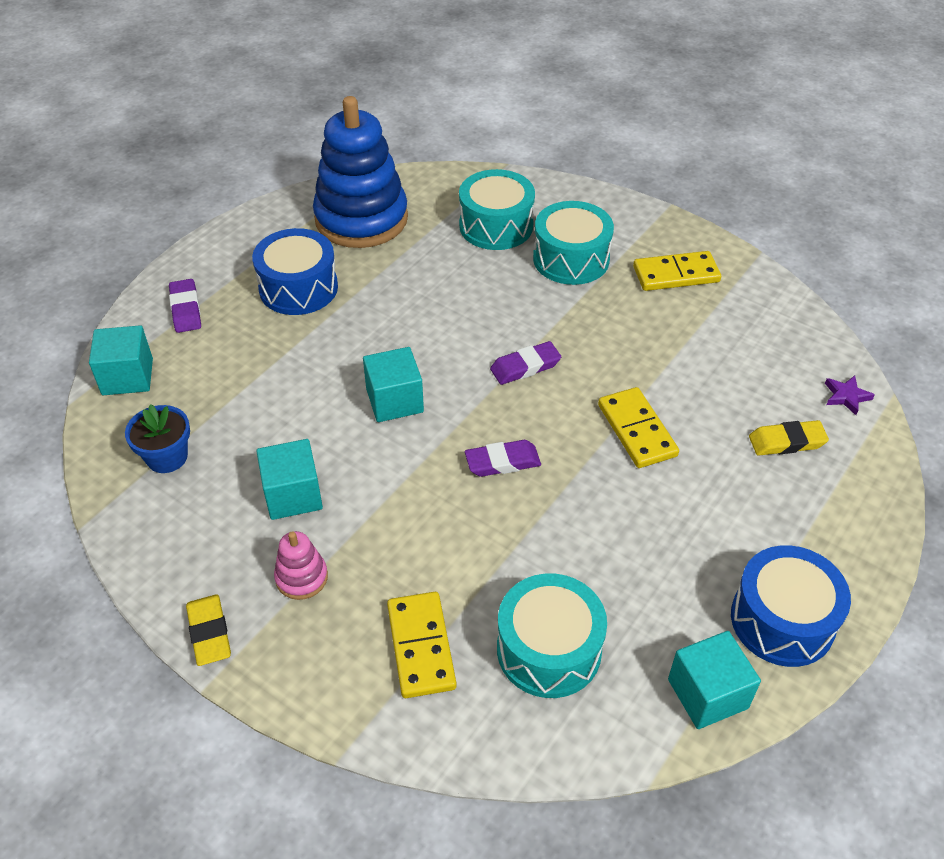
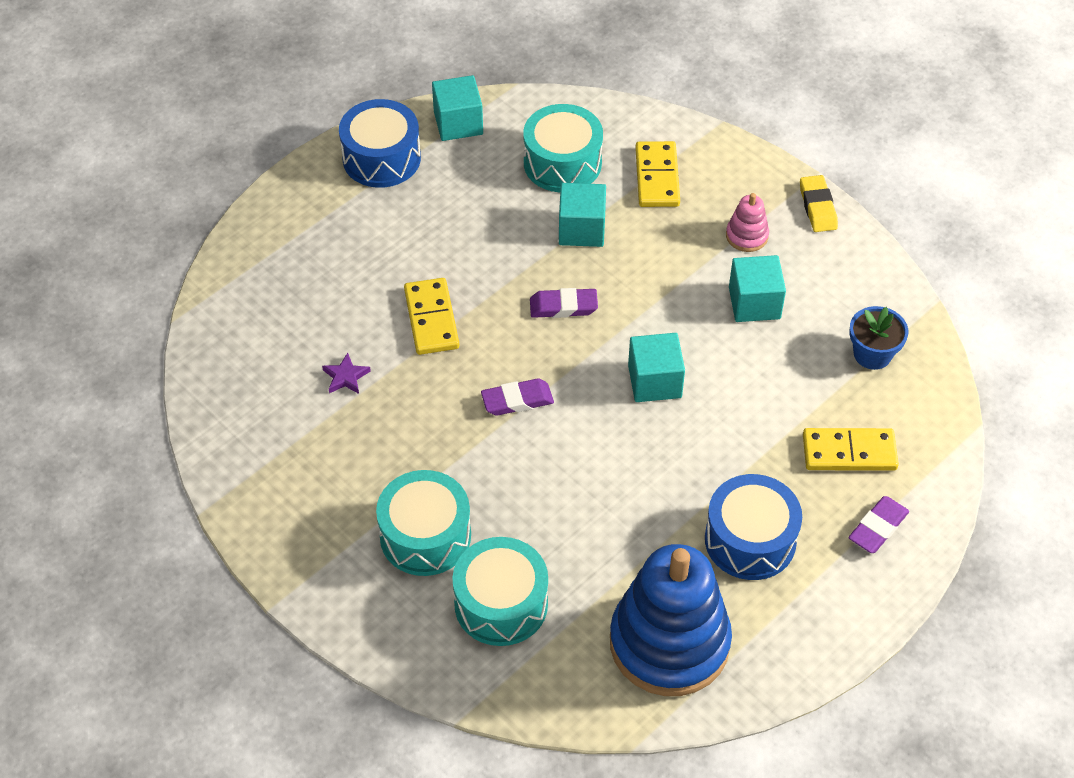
camera: 170 degrees left, 5 degrees up
(127, 377) = (927, 447): turquoise cube -> turquoise cube (581, 229)
(186, 309) = (878, 527): purple eraser -> purple eraser turned 45 degrees clockwise
(676, 274) = (313, 494): yellow domino -> yellow domino (849, 452)
(787, 442) = (300, 289): yellow eraser -> none
(846, 396) = (219, 324): purple star -> purple star (346, 377)

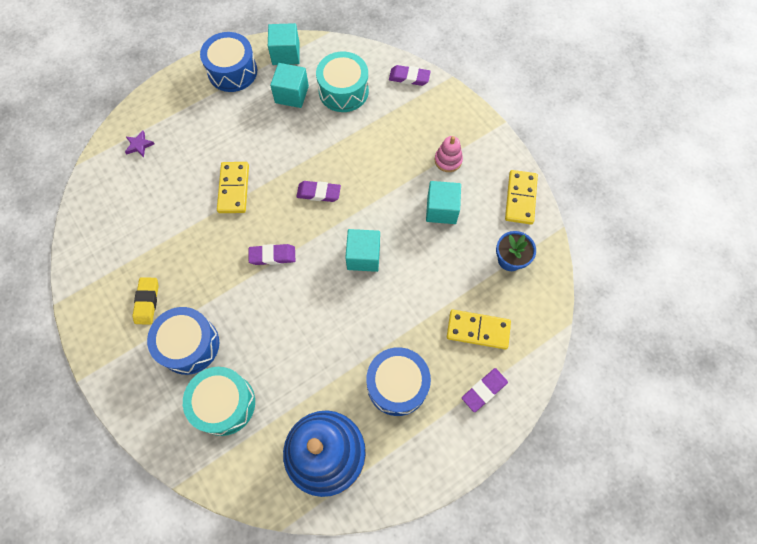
camera: 10 degrees right, 15 degrees up
(346, 377) = (170, 221): purple star -> purple star (139, 145)
(425, 536) = (189, 345): turquoise drum -> blue drum
(581, 229) = (344, 139): turquoise cube -> turquoise cube (292, 94)
(657, 177) = (401, 110): yellow domino -> yellow domino (520, 198)
(658, 131) = (409, 77): none -> purple eraser
(817, 207) = (499, 146): yellow eraser -> yellow eraser (147, 302)

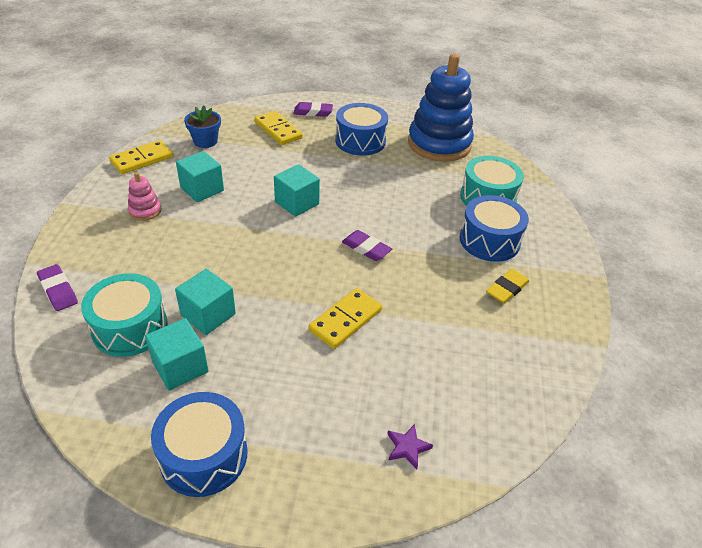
camera: 140 degrees left, 25 degrees down
(286, 54) = (119, 423): turquoise cube -> turquoise cube (208, 314)
(318, 193) = (275, 262): purple eraser -> none

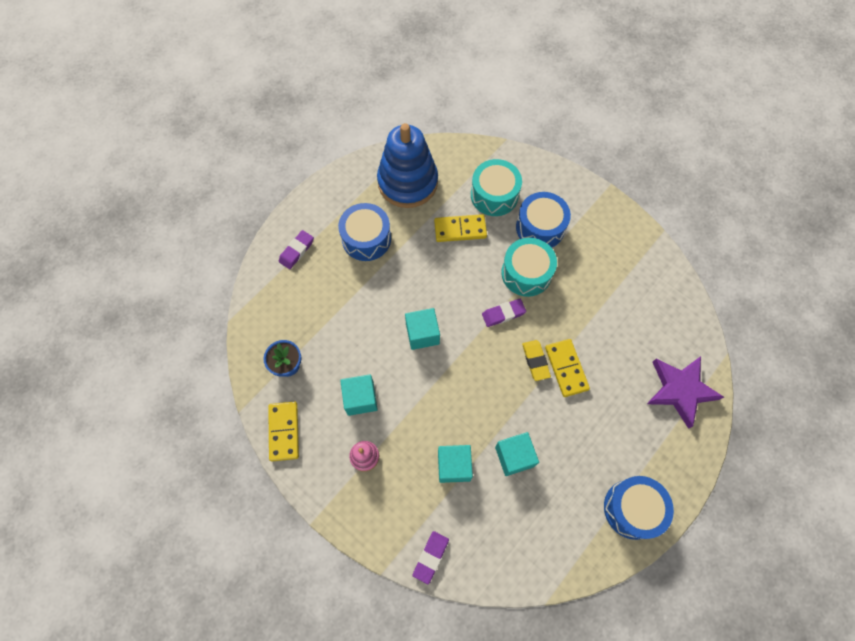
camera: 55 degrees left, 25 degrees up
(58, 290) = (430, 557): purple eraser -> purple eraser turned 60 degrees counterclockwise
(130, 327) = (499, 516): turquoise drum -> turquoise drum (526, 273)
(180, 367) = (554, 495): turquoise cube -> turquoise cube (454, 466)
(278, 130) = (308, 295): yellow domino -> yellow domino (460, 229)
(407, 447) = (680, 390): purple star -> purple star, size x2.43
(507, 289) = (590, 250): yellow eraser -> yellow eraser (535, 361)

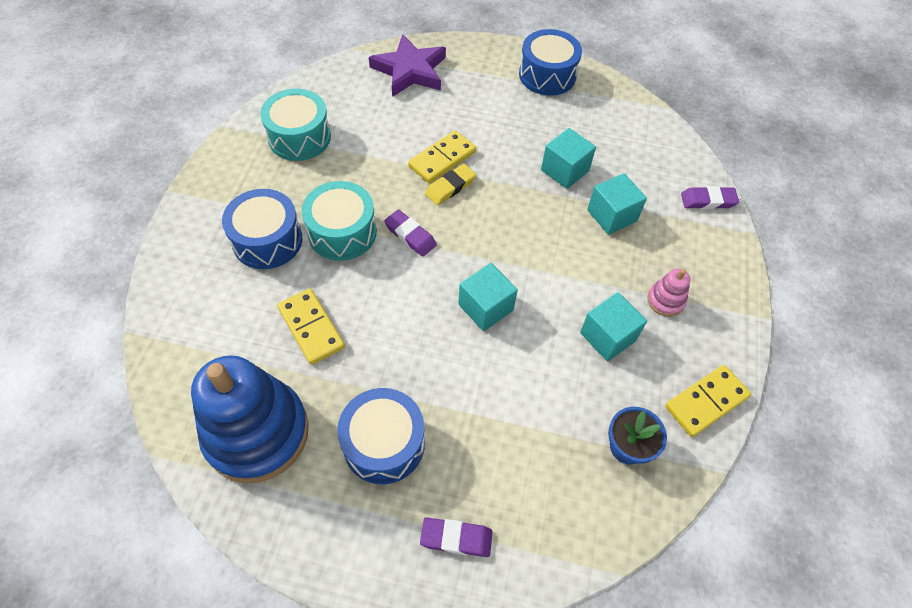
camera: 120 degrees left, 10 degrees down
(494, 195) = (235, 309): turquoise drum -> turquoise drum (299, 137)

